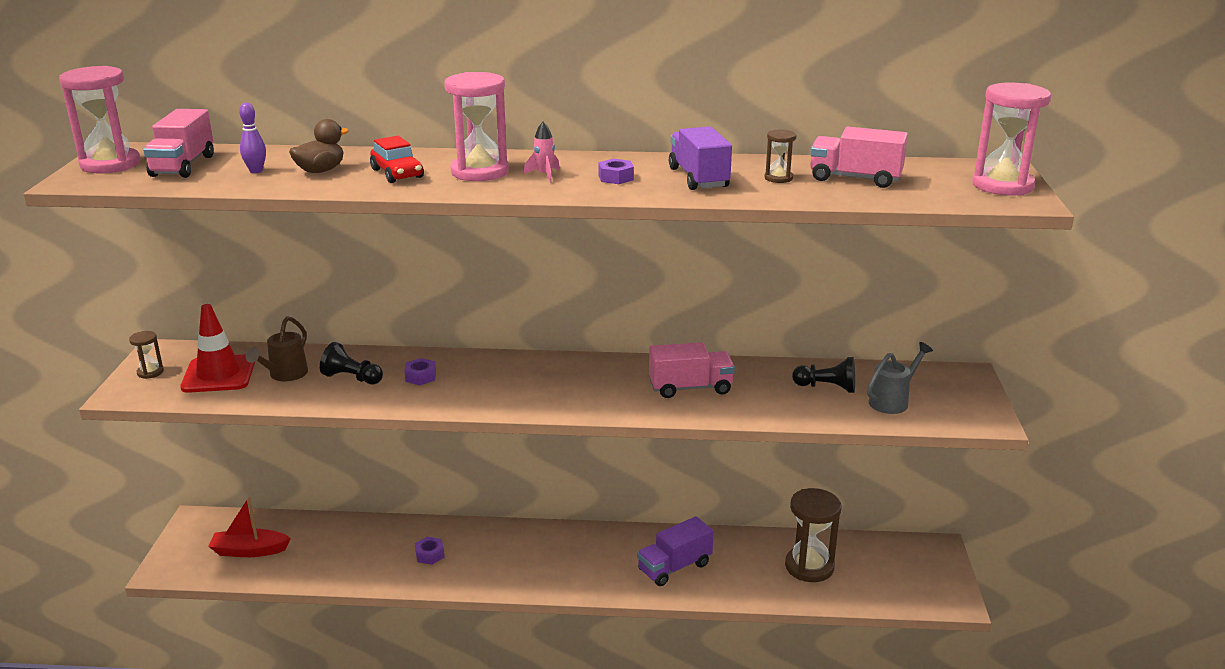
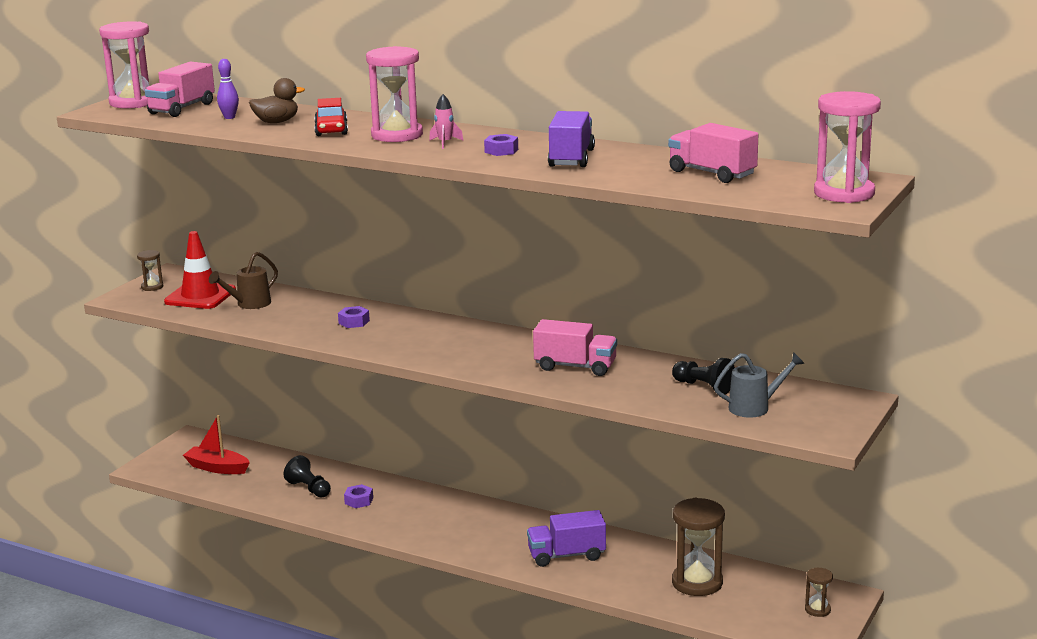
camera: 25 degrees right, 5 degrees down
(352, 378) = (298, 314): black pawn -> black pawn (309, 489)
(778, 178) = (642, 166): brown hourglass -> brown hourglass (817, 610)

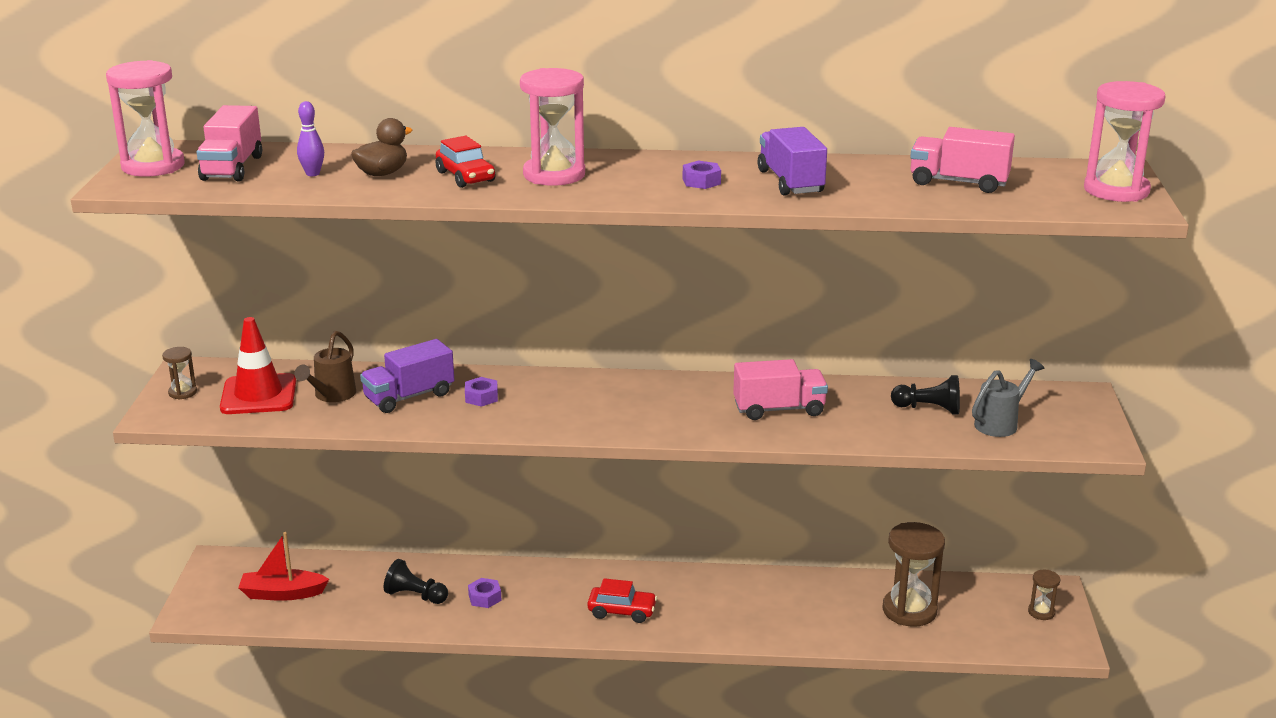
camera: 25 degrees left, 5 degrees up
(445, 143) = (624, 179): pink rocket -> none
(455, 532) = (622, 611): none -> red car
(566, 555) = (759, 611): purple truck -> purple truck (409, 396)

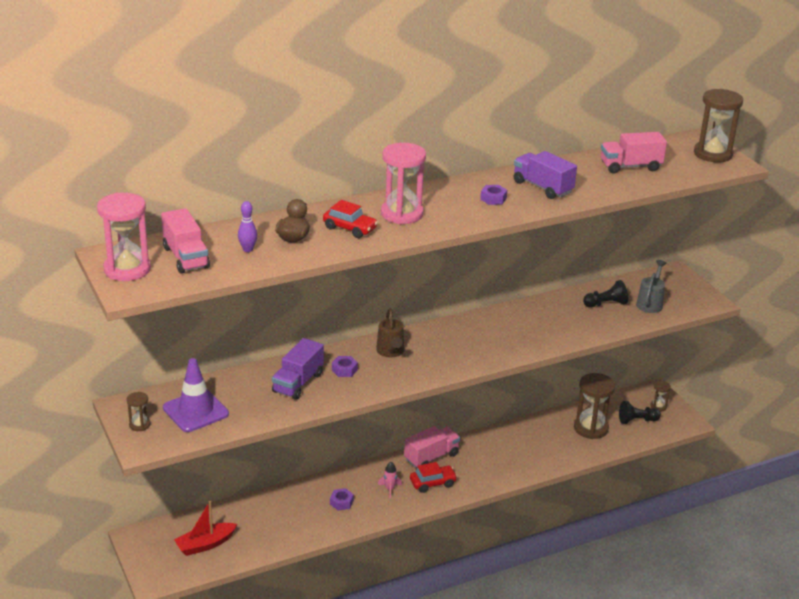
camera: 30 degrees left, 5 degrees up
(258, 395) = (195, 411): red traffic cone -> purple traffic cone
(331, 395) = (246, 397): brown watering can -> brown watering can (390, 352)
(415, 596) = (296, 516): black pawn -> black pawn (637, 420)
(559, 601) = (389, 489): none -> pink rocket
(779, 409) = (527, 328): pink truck -> pink truck (431, 457)
(1116, 190) = (713, 154): pink hourglass -> brown hourglass

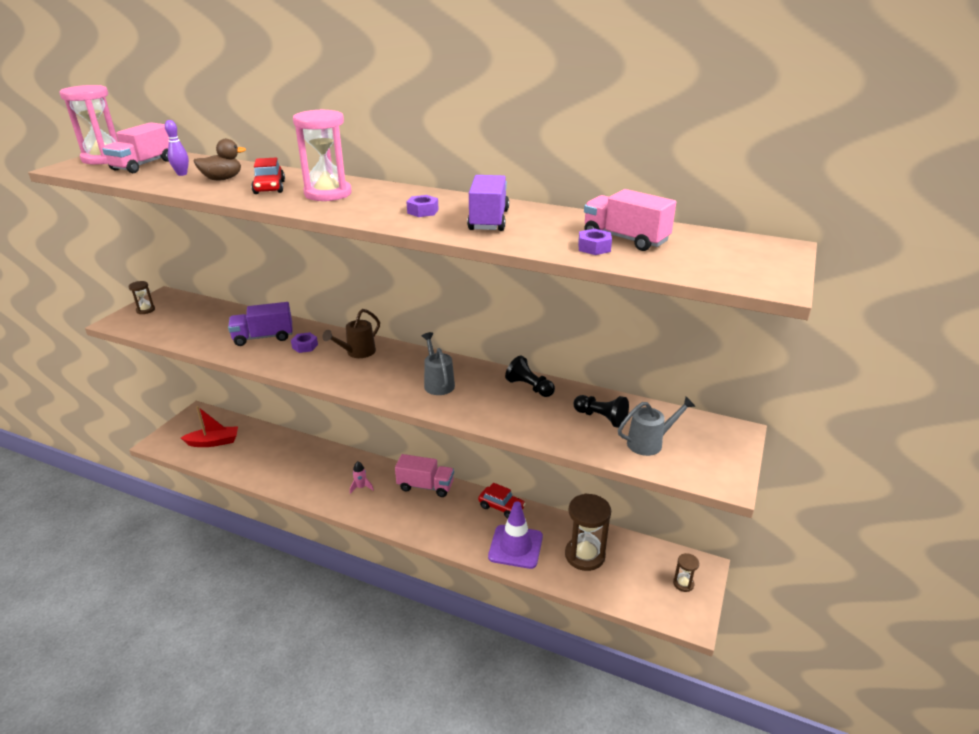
camera: 50 degrees right, 0 degrees up
(195, 411) = (182, 319): purple traffic cone -> purple traffic cone (515, 547)
(205, 544) = (213, 442): red boat -> red boat turned 150 degrees clockwise
(341, 502) = (319, 473): purple nut -> purple nut (594, 247)
(433, 483) = (393, 505): red car -> red car (501, 507)
(484, 339) = (438, 383): none -> grey watering can
(637, 420) = (640, 580): black pawn -> black pawn (529, 387)
(713, 154) = (763, 265): brown hourglass -> none

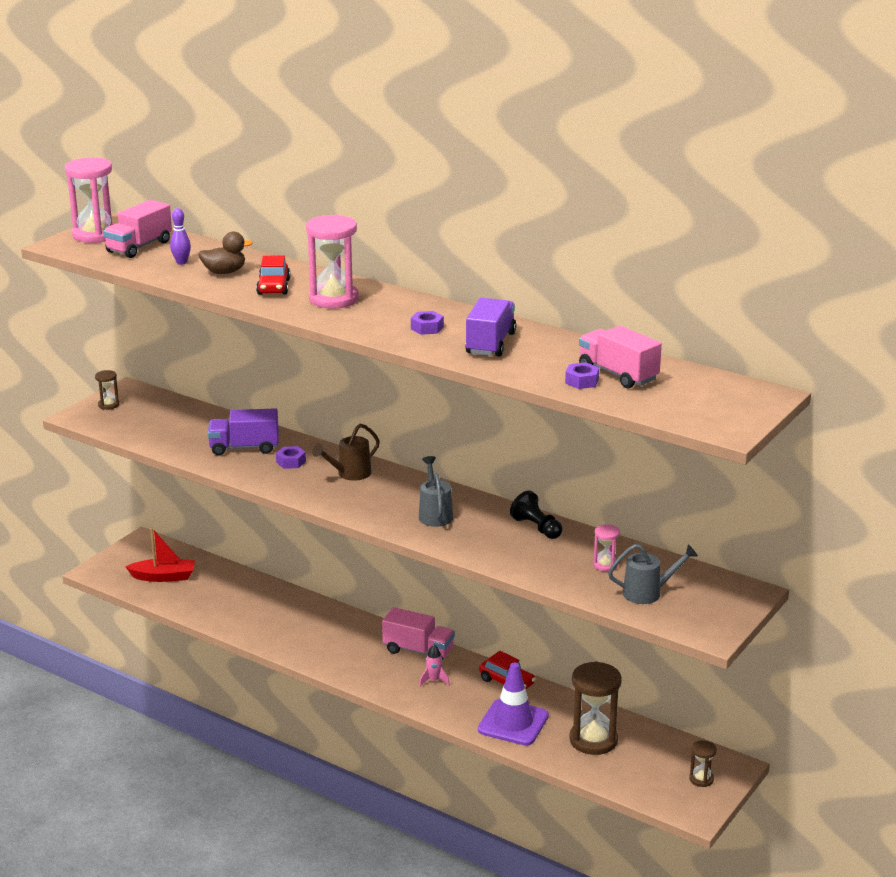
camera: 10 degrees right, 5 degrees down
(361, 487) = (339, 644): pink rocket -> pink rocket (434, 680)
(601, 418) = (605, 565): black pawn -> pink hourglass

